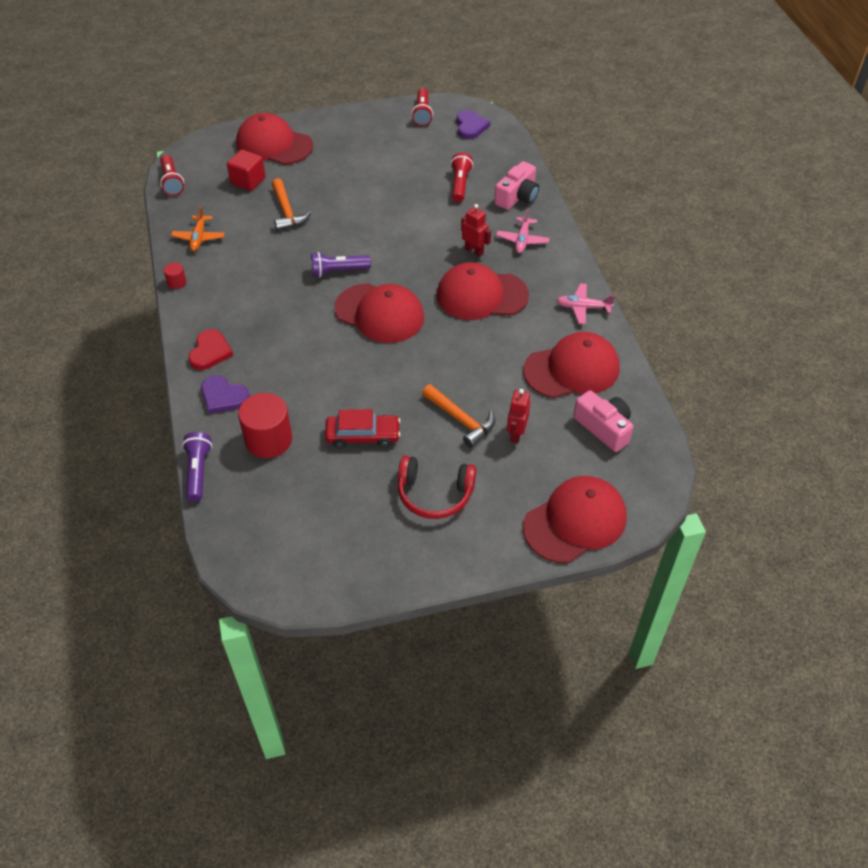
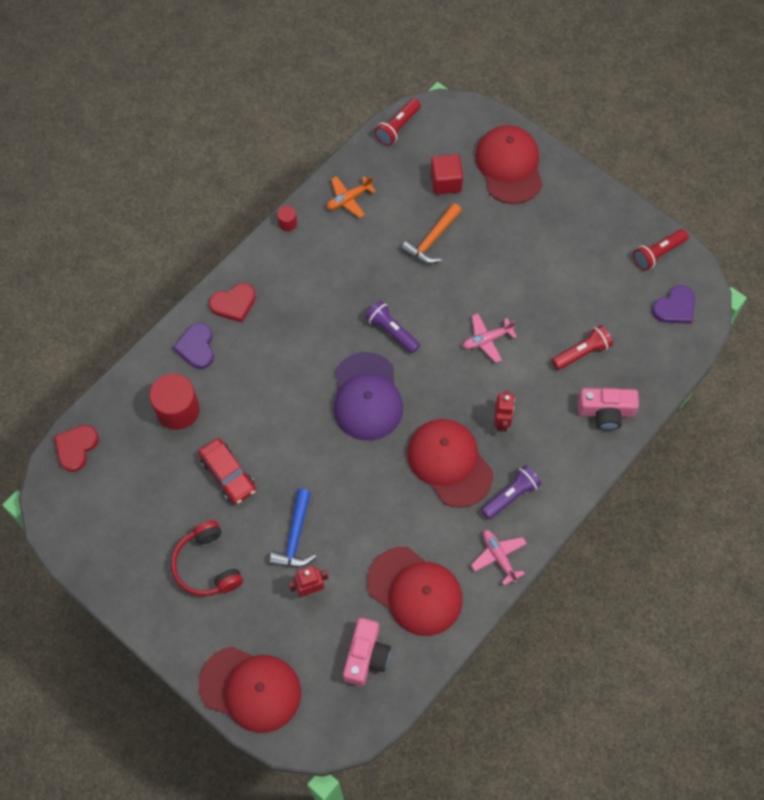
camera: 55 degrees right, 15 degrees up
(198, 471) = (116, 384): purple flashlight -> purple flashlight (511, 495)
(229, 535) = (76, 448): none -> red heart
(379, 313) = (367, 397): red cap -> purple cap
(461, 420) = (295, 537): orange hammer -> blue hammer
(522, 240) = (548, 453): pink plane -> pink plane (487, 340)

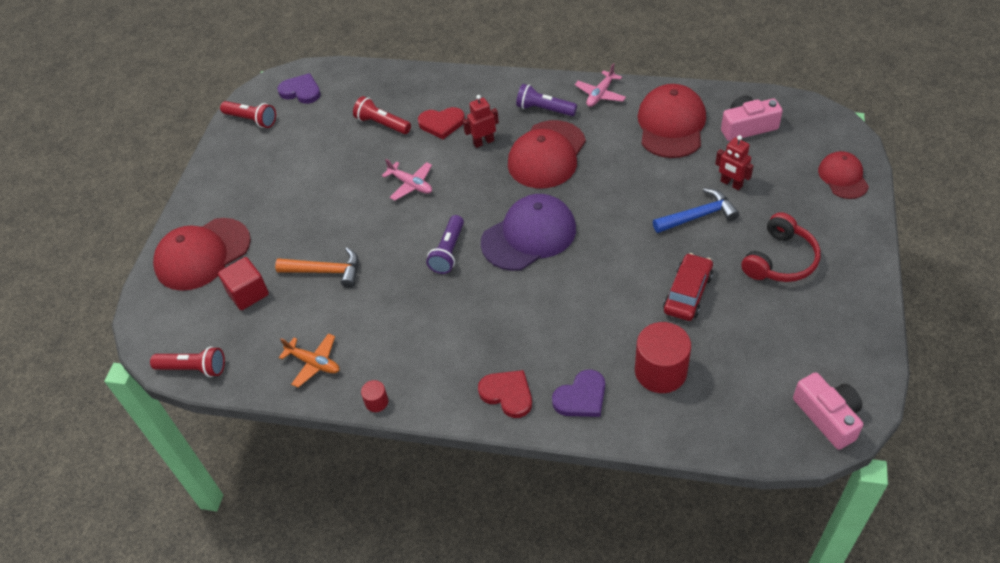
camera: 115 degrees left, 15 degrees down
(76, 448) = (776, 436): red heart -> red heart (441, 124)
(250, 689) = (843, 177): red cap -> red cap, size x0.59
(605, 412) = (428, 90): pink camera -> pink camera (828, 417)

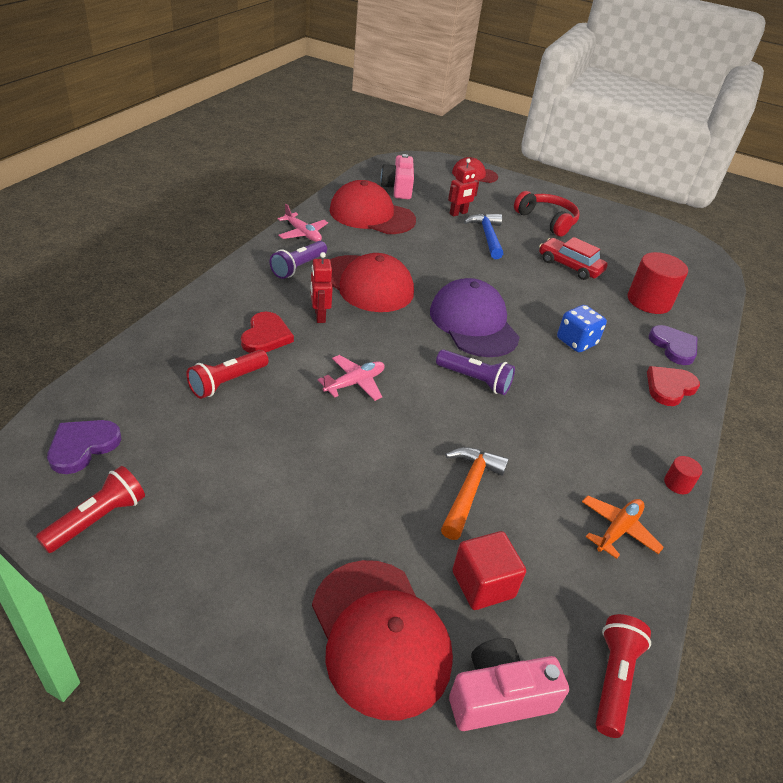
camera: 85 degrees left, 10 degrees down
(543, 314) = (576, 342): none -> blue dice
(828, 417) = (692, 250): pink camera -> pink camera (499, 696)

